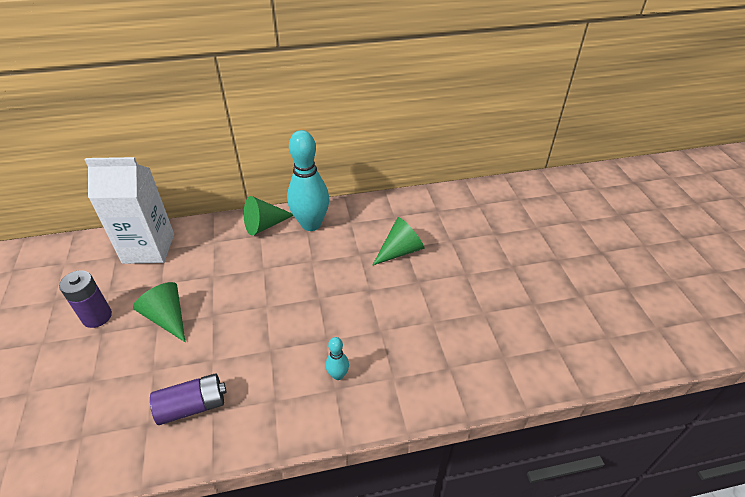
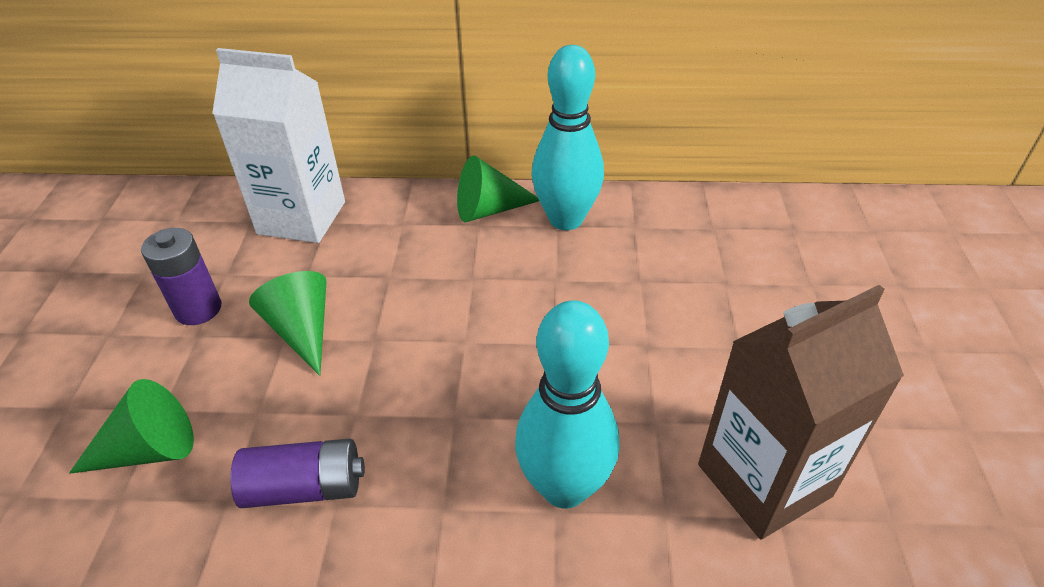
camera: 15 degrees right, 0 degrees up
(338, 375) = (564, 487): turquoise bowling pin -> turquoise bowling pin, size x2.27
(400, 251) = (714, 288): green cone -> green cone (149, 449)
(440, 350) = (764, 480): none -> brown carton

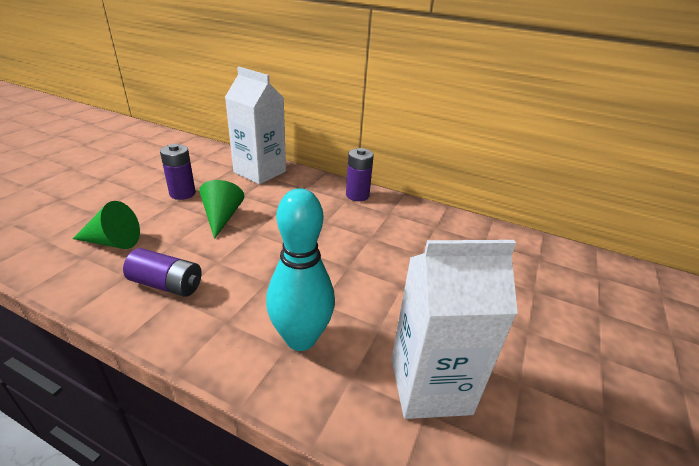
camera: 20 degrees right, 10 degrees down
(489, 209) = (357, 195): green cone -> purple battery
(566, 219) = (397, 212): turquoise bowling pin -> none
(764, 480) = (430, 385): brown carton -> white carton

